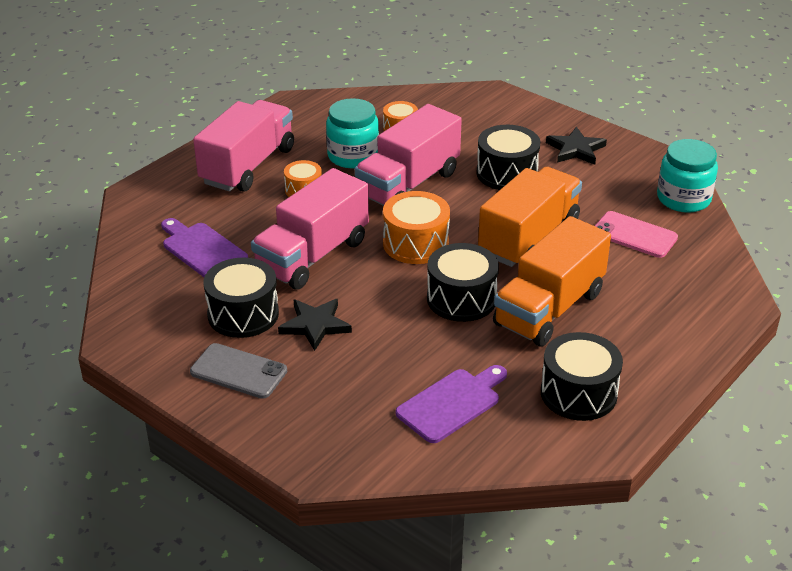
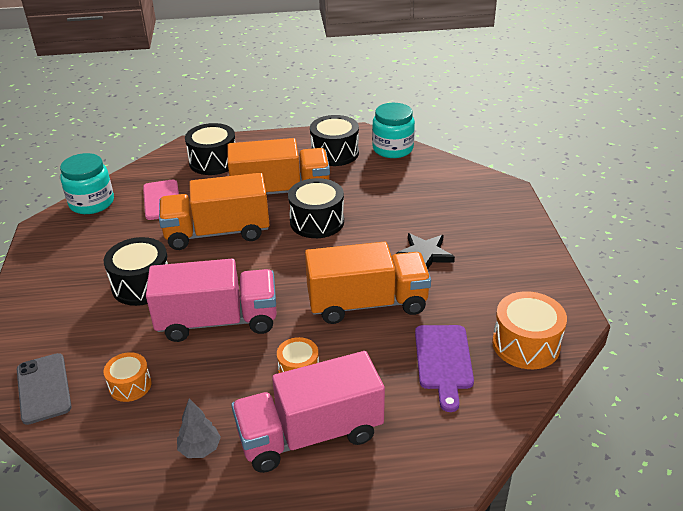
camera: 135 degrees left, 0 degrees up
(238, 371) = (503, 253): grey phone -> grey phone (43, 388)
(243, 314) = (464, 288): black drum -> black drum (213, 162)
(306, 129) = (200, 449): none -> grey tree
(312, 256) = (367, 303): pink truck -> orange truck
(353, 156) = (212, 380): turquoise jar -> turquoise jar (392, 149)
(416, 243) = (288, 270): orange drum -> orange drum (525, 344)
(452, 403) = (401, 179): purple cutting board -> none
(575, 149) = (66, 274): black star -> none

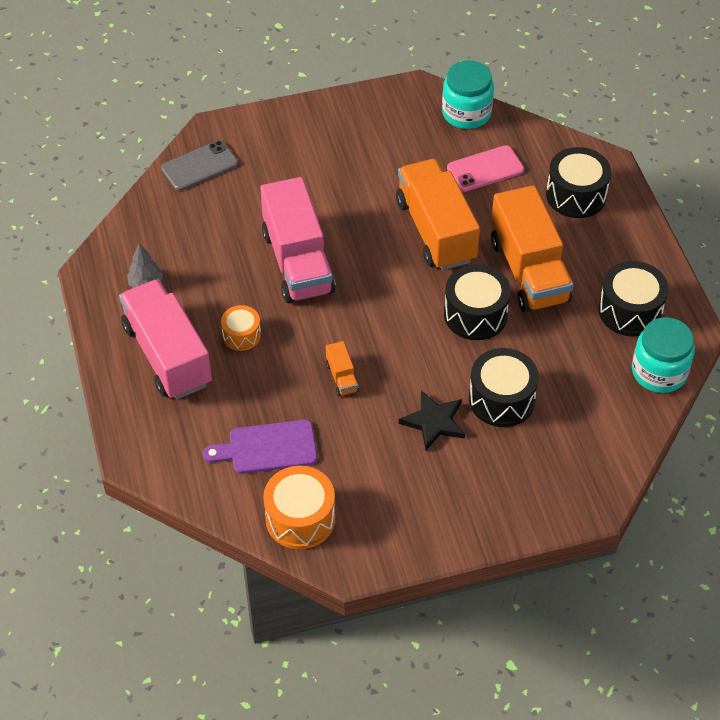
camera: 80 degrees right, 15 degrees up
(130, 385) = (209, 221): orange drum -> none
(142, 285) = (340, 192): black drum -> black drum (501, 399)
(367, 303) = (342, 377): orange truck -> orange truck, size x0.41

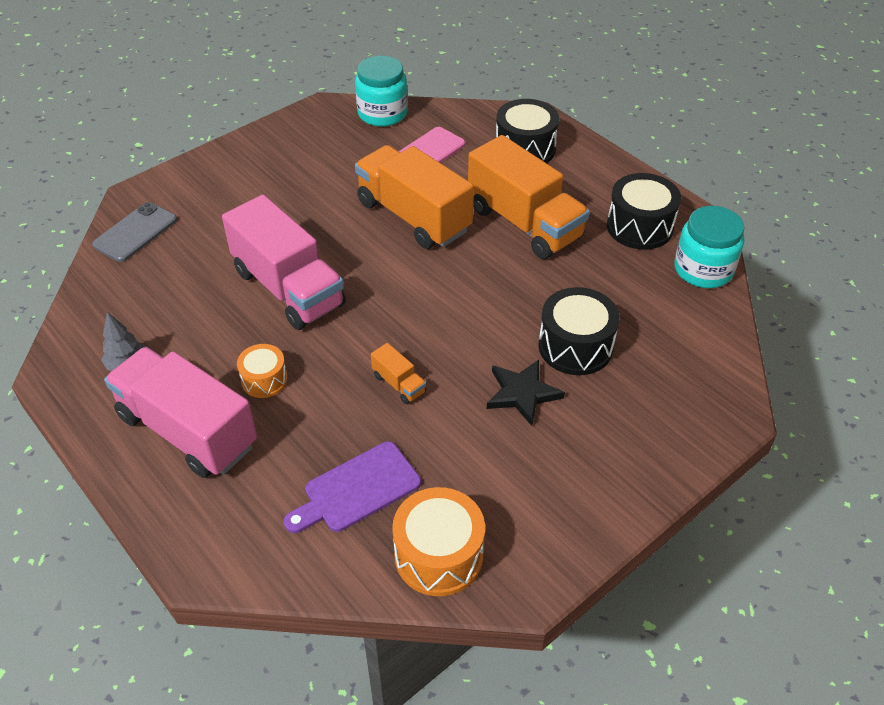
camera: 25 degrees left, 5 degrees down
(475, 314) = (499, 277): black drum -> none

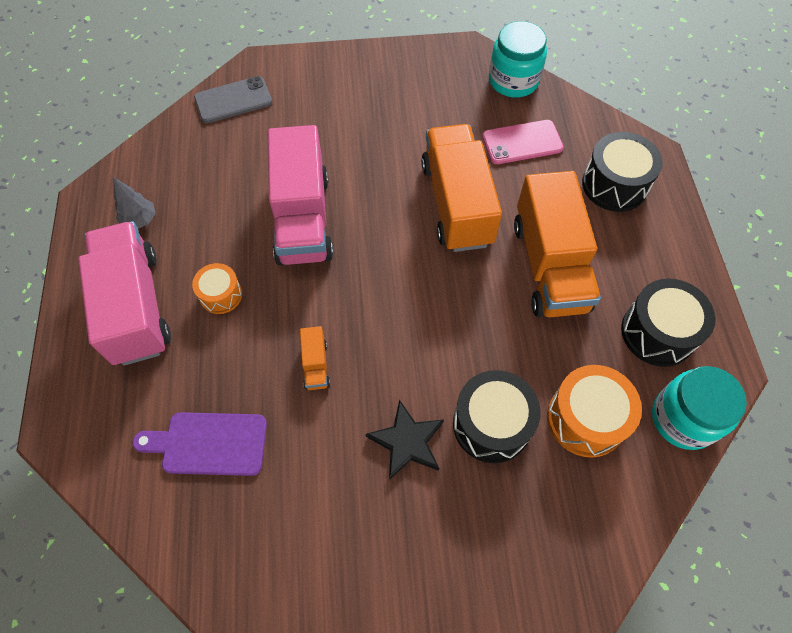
camera: 35 degrees right, 15 degrees up
(438, 555) = (220, 549): orange drum -> orange drum (586, 419)

